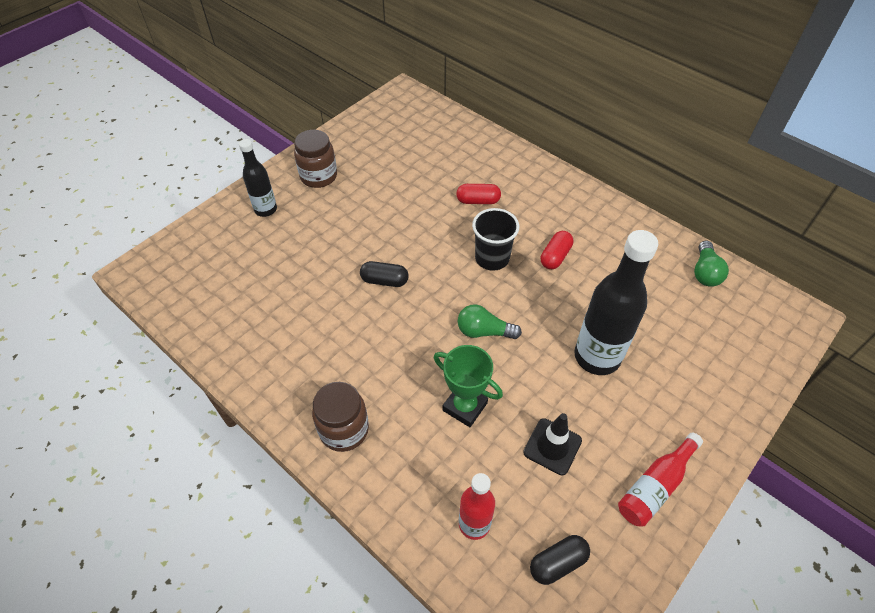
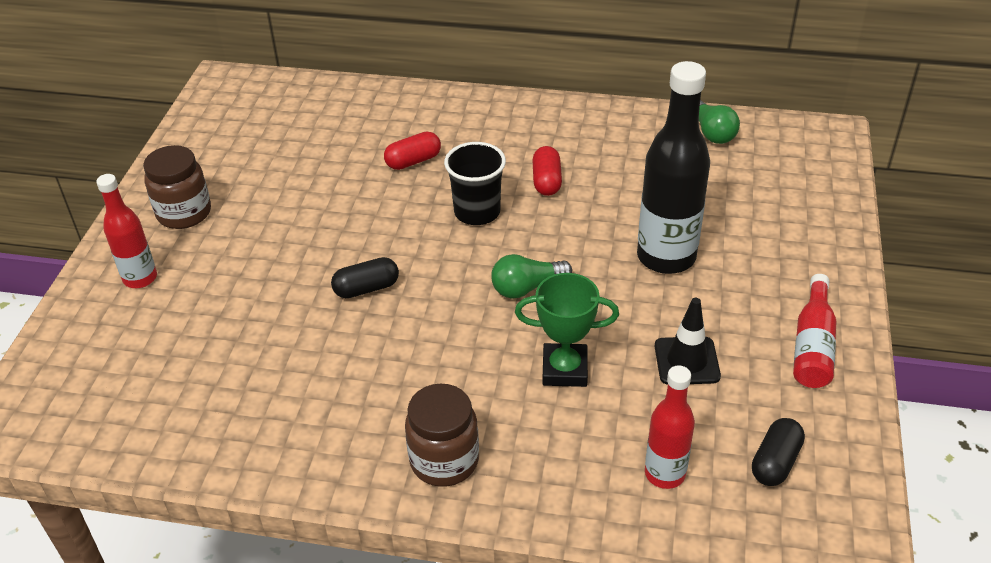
camera: 30 degrees left, 10 degrees down
(266, 210) = (140, 278): black bottle -> red bottle

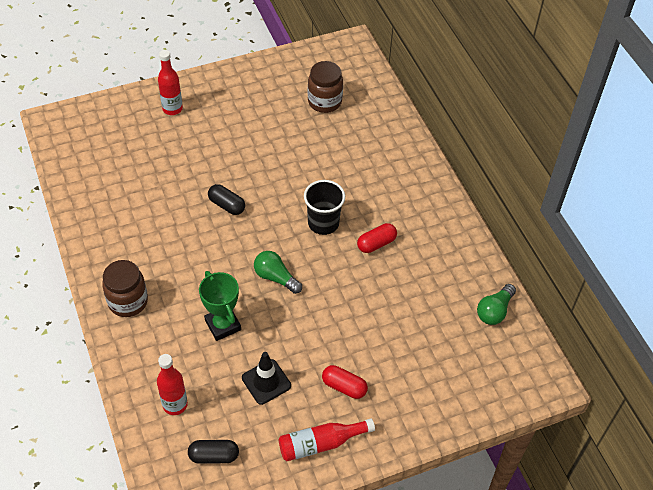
camera: 55 degrees right, 10 degrees up
(184, 213) = (231, 96): brown jar -> brown jar (324, 102)
(413, 161) = (346, 170): red capsule -> red capsule (344, 387)
(666, 257) = (349, 335): black bottle -> none

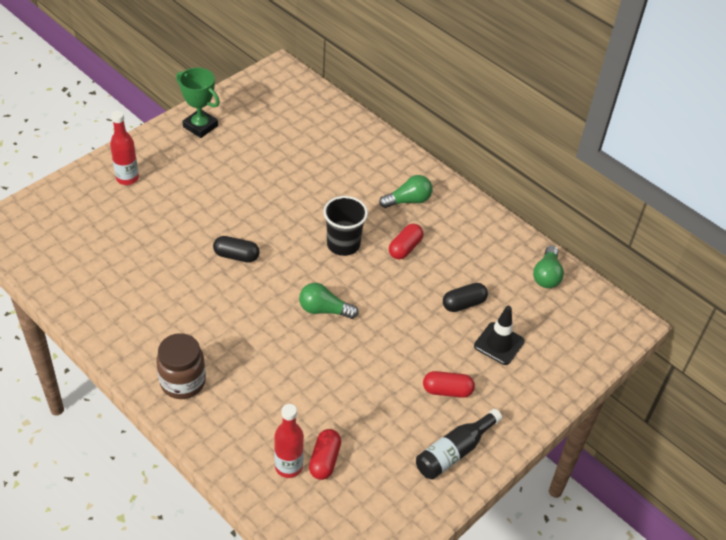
camera: 25 degrees left, 5 degrees down
(207, 410) = (324, 460): none -> red capsule
(214, 456) = (356, 502): black capsule -> black capsule (463, 304)
(223, 325) = (295, 372): green trophy -> green trophy (200, 126)
(266, 382) = (369, 412): black traffic cone -> black traffic cone (499, 344)
(321, 444) = (454, 452): red bottle -> black bottle
(324, 102) = (282, 130): brown jar -> none
(403, 200) = (408, 201): none -> green light bulb

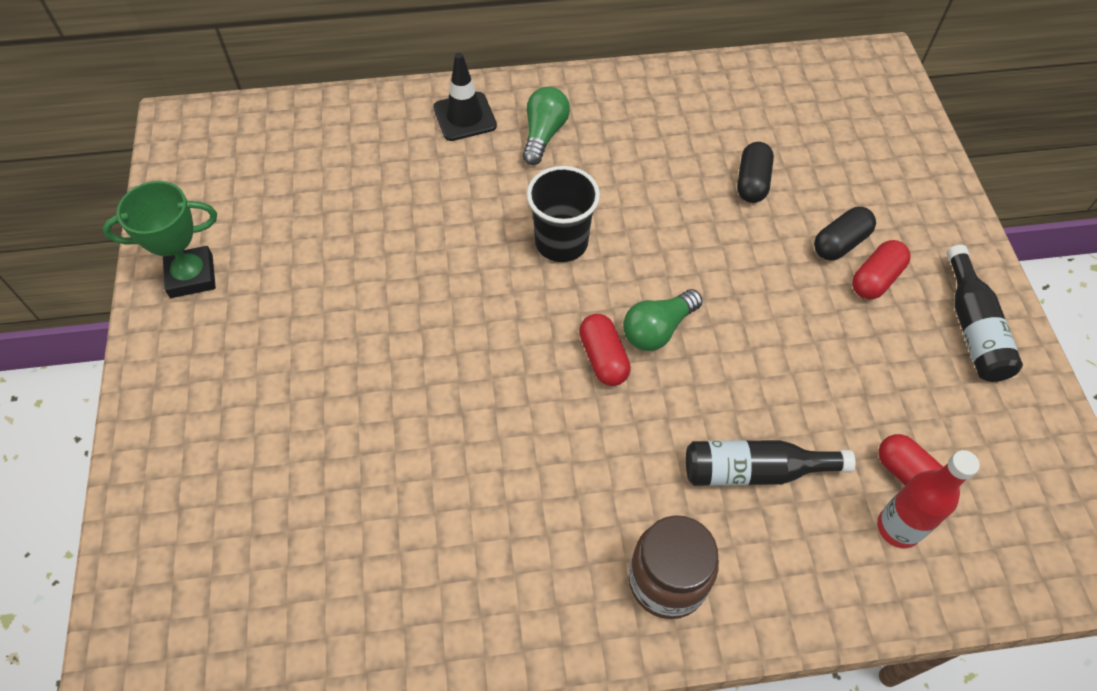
camera: 50 degrees left, 10 degrees up
(127, 178) = (203, 431): red bottle -> none
(236, 256) = (482, 376): black capsule -> black capsule (840, 243)
(272, 389) = (754, 471): none -> black bottle
(405, 248) = (619, 184): red capsule -> red capsule (603, 358)
(499, 344) = (836, 187): black traffic cone -> black traffic cone (464, 117)
(546, 275) = (764, 84): green light bulb -> none

